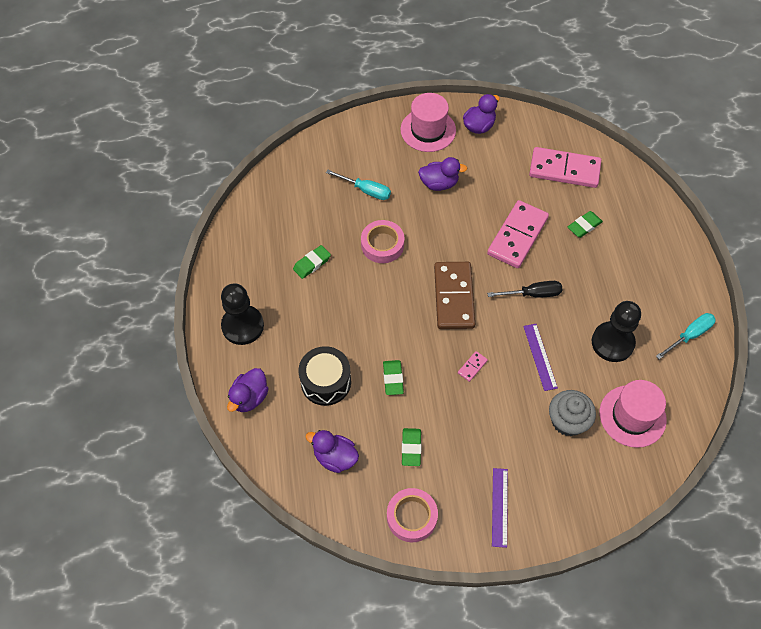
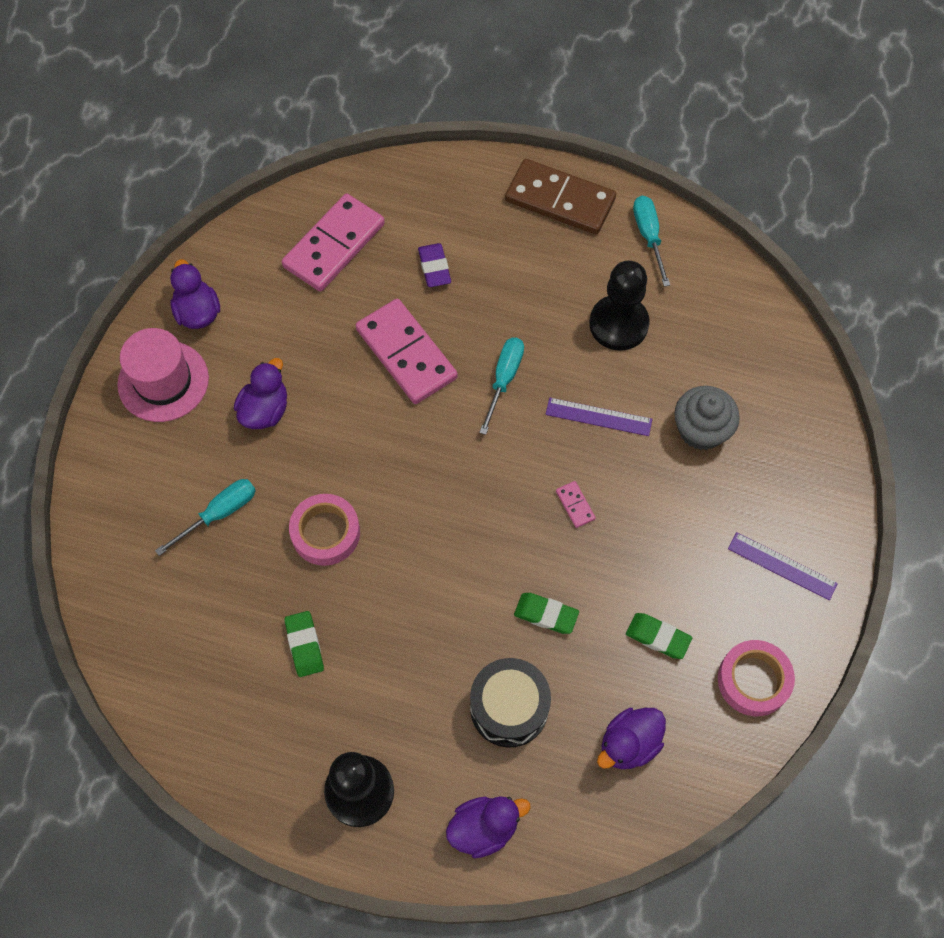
camera: 65 degrees left, 5 degrees up
(249, 397) = (484, 828): purple duck -> purple duck turned 75 degrees counterclockwise
(453, 297) = (459, 478): brown domino -> brown domino (560, 200)
(533, 294) = (504, 379): black screwdriver -> turquoise screwdriver
(584, 226) = (434, 268): green eraser -> purple eraser
(632, 416) = (726, 355): pink hat -> none

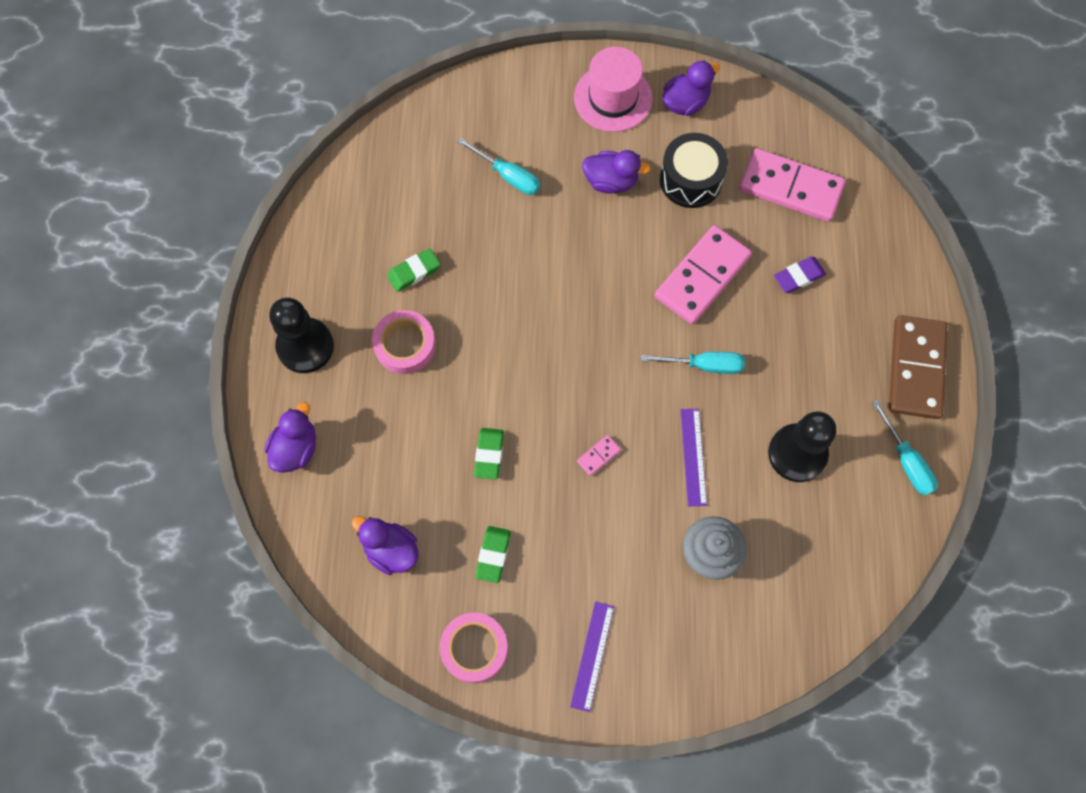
camera: 75 degrees right, 5 degrees up
(325, 533) = (514, 260): pink tape -> pink tape (405, 345)
(484, 828) = (296, 448): purple duck -> purple duck turned 120 degrees counterclockwise
(509, 708) = (399, 444): black drum -> black drum (690, 180)
(648, 236) = (906, 461): turquoise screwdriver -> turquoise screwdriver turned 90 degrees clockwise

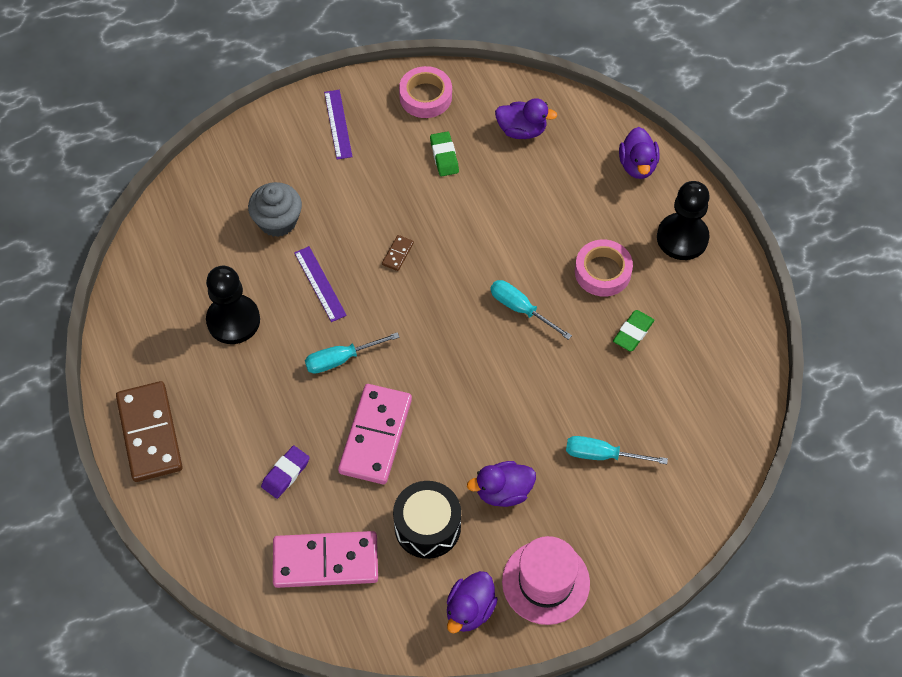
camera: 155 degrees right, 10 degrees down
(489, 454) = (486, 220): green eraser -> none
(598, 456) = (398, 254): pink domino -> brown domino
(906, 461) = (137, 352): turquoise screwdriver -> turquoise screwdriver (521, 309)

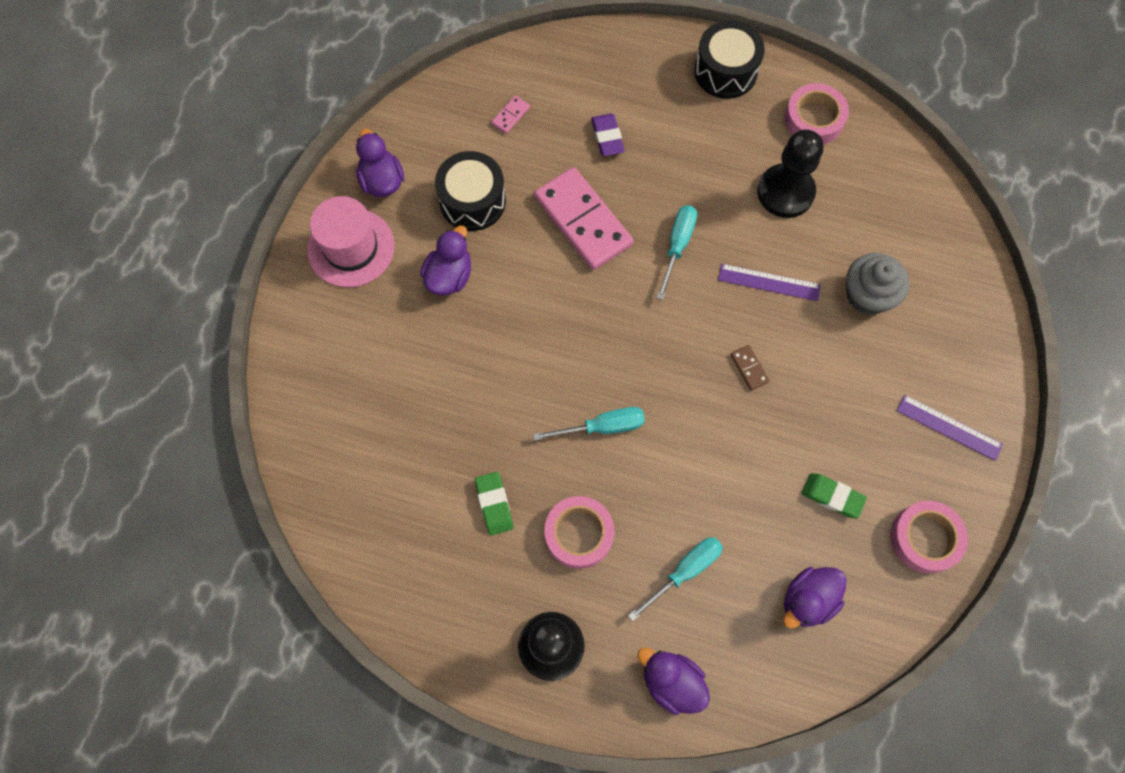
camera: 130 degrees right, 10 degrees up
(148, 343) = (814, 119): none -> pink tape
(150, 433) = (725, 71): brown domino -> black drum
(325, 561) = (510, 116): pink domino -> pink domino, size x0.40
(602, 455) = (408, 376): turquoise screwdriver -> turquoise screwdriver (684, 571)

